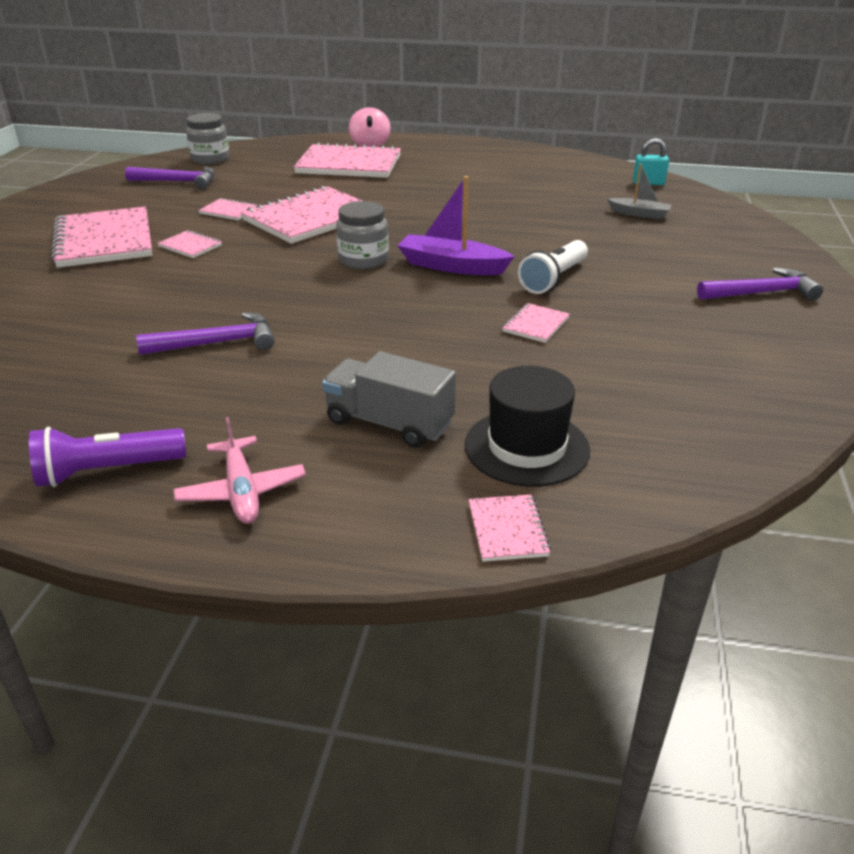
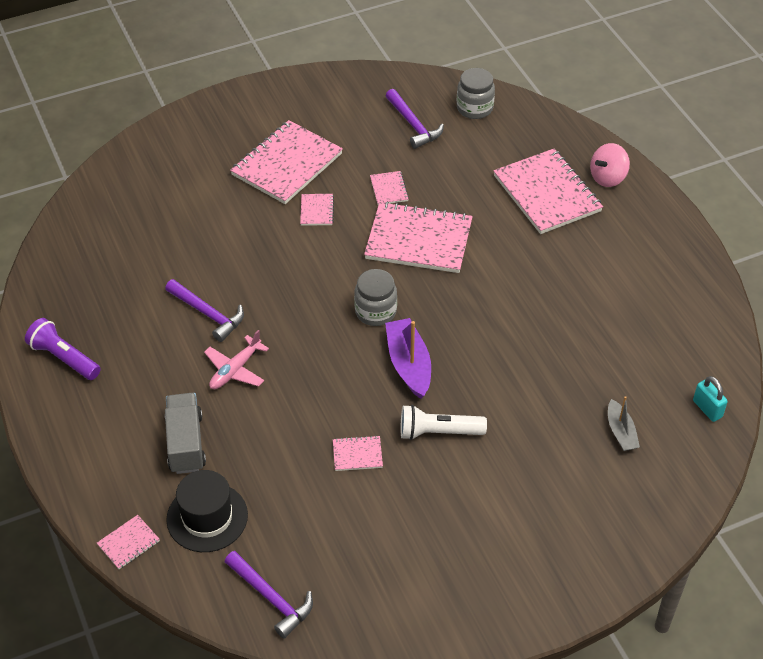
camera: 55 degrees right, 15 degrees up
(241, 491) = (85, 420): pink plane -> pink plane (235, 370)
(762, 293) = (524, 567): purple hammer -> purple hammer (271, 598)

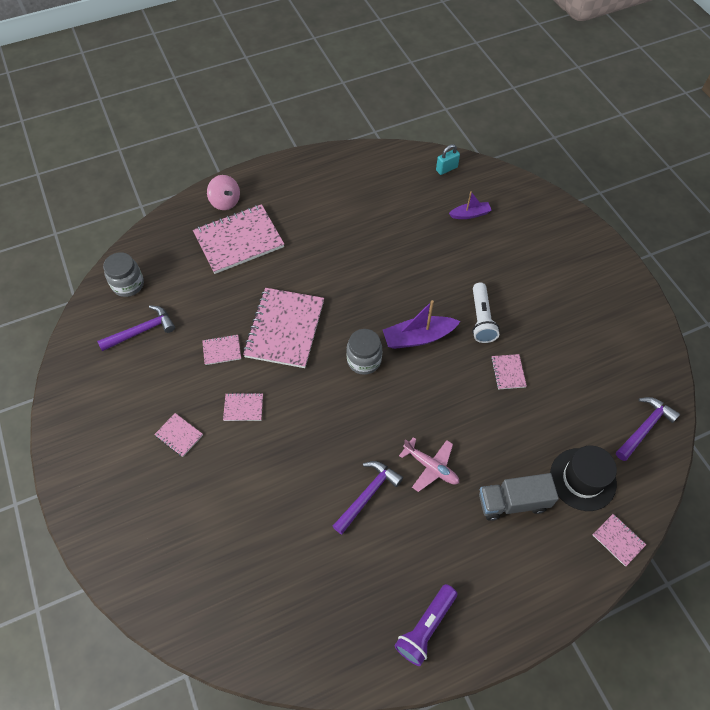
camera: 90 degrees left, 10 degrees up
(287, 164) = (179, 435): pink notebook -> pink notebook, size x0.44
(621, 432) = (470, 214): grey boat -> purple boat

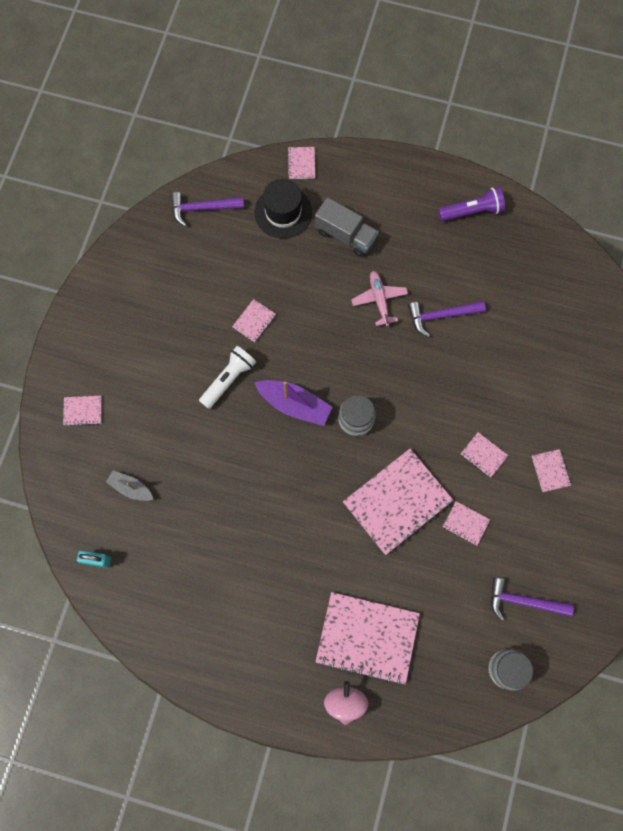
camera: 140 degrees left, 15 degrees up
(470, 214) = (131, 488): purple boat -> grey boat
(550, 232) = (83, 411): none -> pink notebook

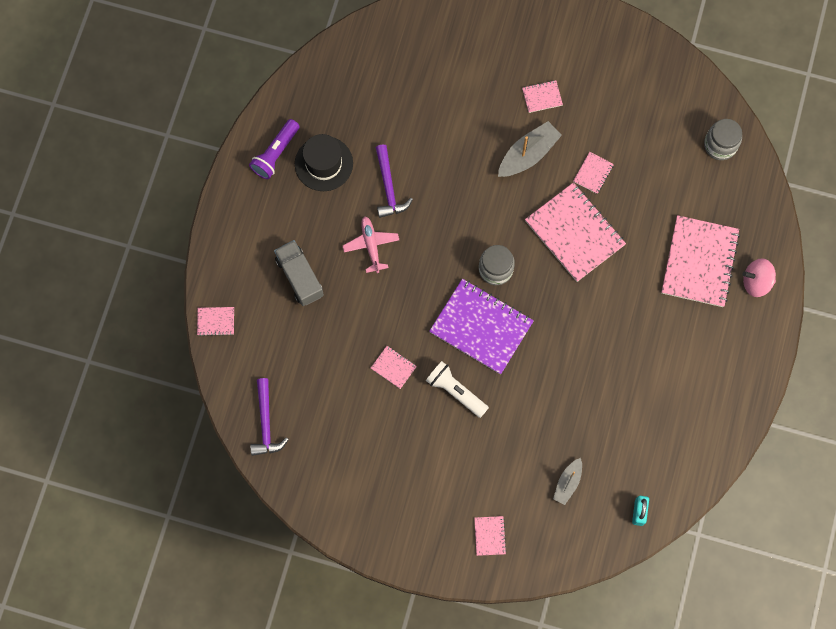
camera: 90 degrees left, 0 degrees up
(283, 212) = (272, 340): black hat -> black hat (323, 163)
(294, 404) = (481, 327): purple boat -> purple notebook
(345, 235) = (300, 277): grey truck -> grey truck turned 60 degrees counterclockwise
(379, 300) = (371, 245): pink plane -> pink plane turned 90 degrees clockwise
(472, 211) = (275, 153): purple flashlight -> purple flashlight turned 135 degrees counterclockwise
(483, 455) = (528, 154): pink notebook -> grey boat
(523, 601) = (661, 128): purple hammer -> none

